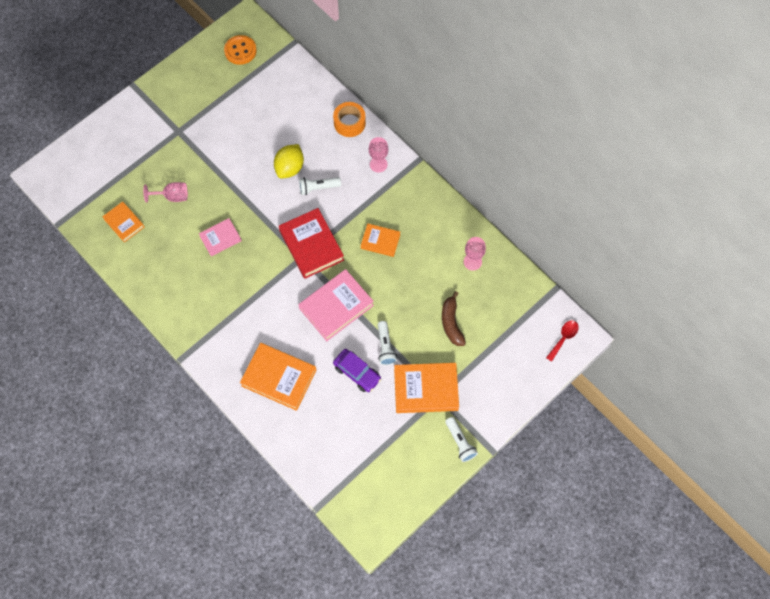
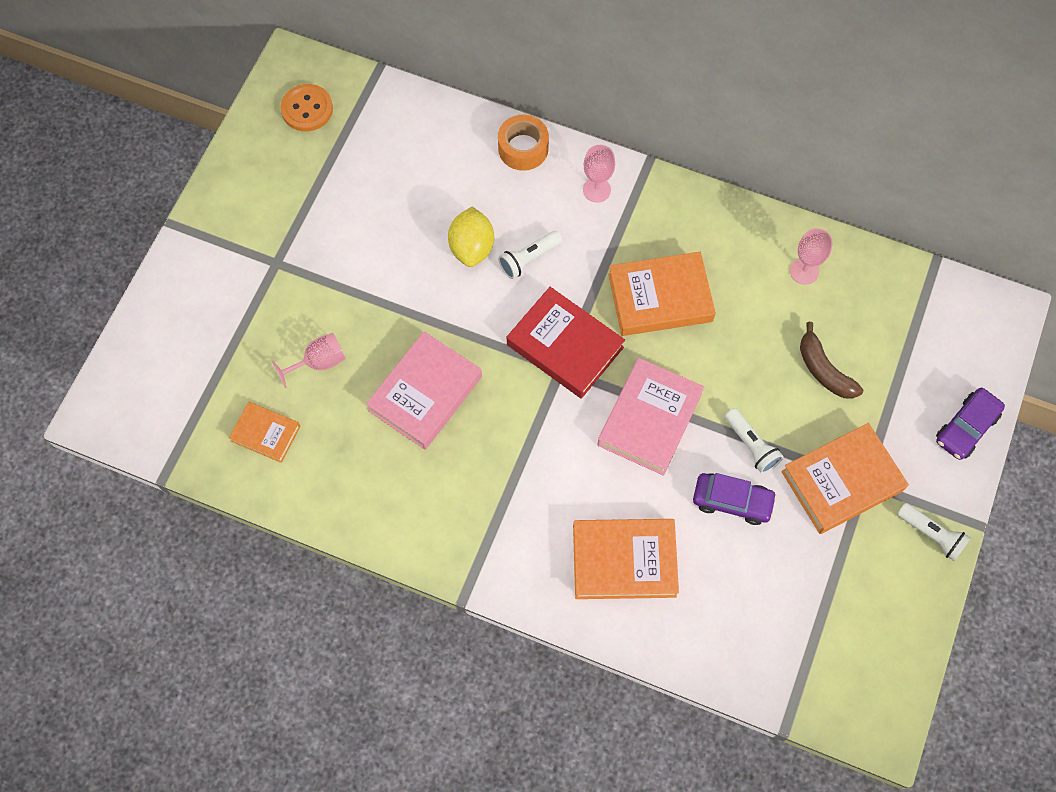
camera: 25 degrees left, 0 degrees up
(220, 238) = (425, 393): pink book -> pink book, size x1.71
(380, 241) = (660, 298): orange book -> orange book, size x1.71
(516, 392) = (966, 428): none -> purple car
(563, 338) = (986, 323): red spoon -> none

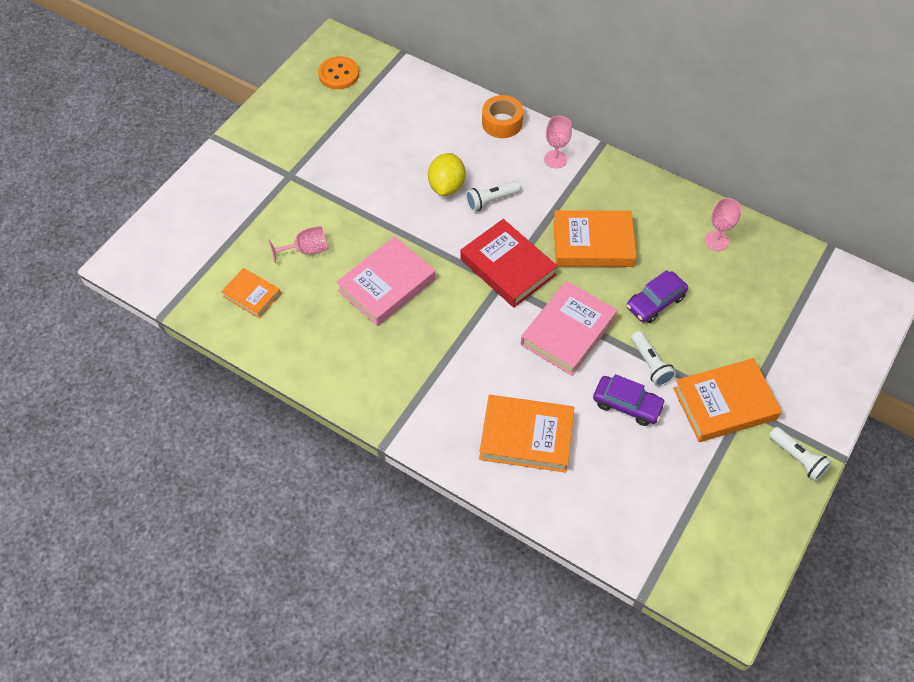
camera: 10 degrees right, 10 degrees down
(823, 370) = (721, 316): brown banana -> none
(966, 428) = (839, 379): purple car -> purple car (655, 302)

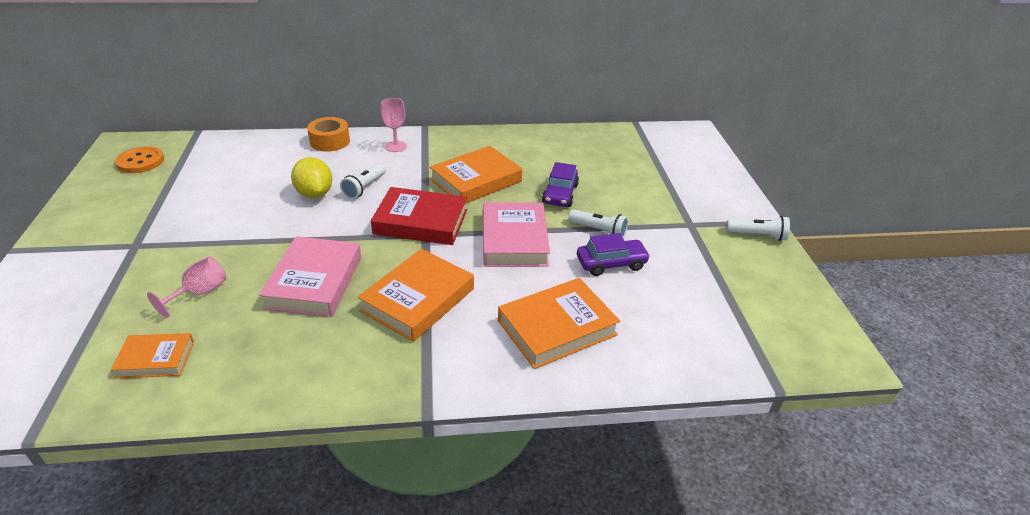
camera: 40 degrees left, 20 degrees down
(716, 241) = (562, 146): pink goblet -> none
(724, 404) = (675, 228): orange book -> orange book (418, 300)

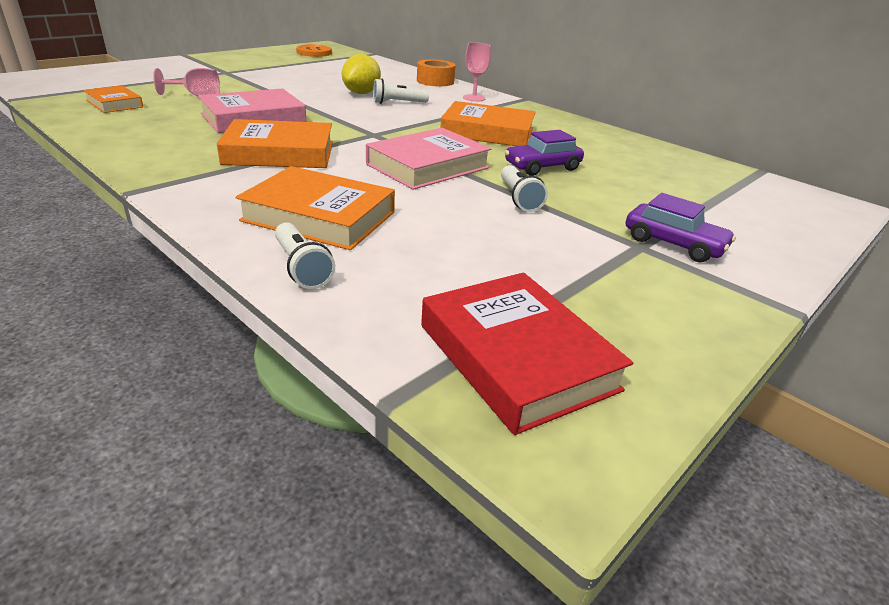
camera: 50 degrees right, 5 degrees down
(421, 222) = (388, 129): red book -> red book (516, 357)
(611, 263) = (473, 218): purple car -> purple car (673, 244)
(758, 235) = (720, 300): white flashlight -> white flashlight (302, 268)

